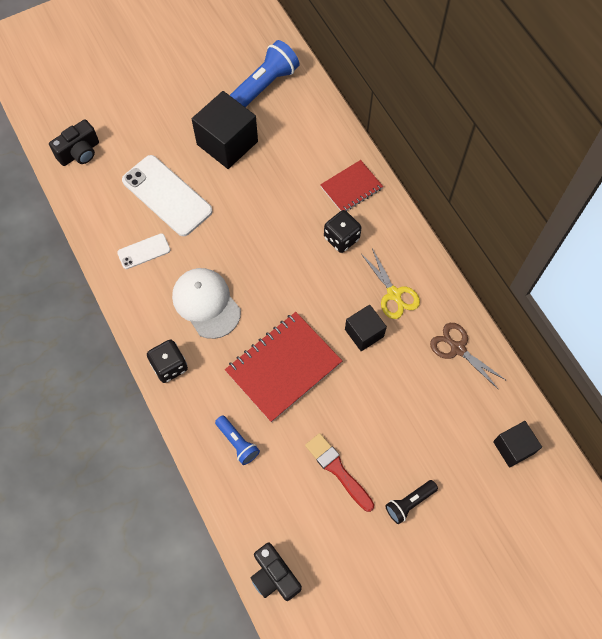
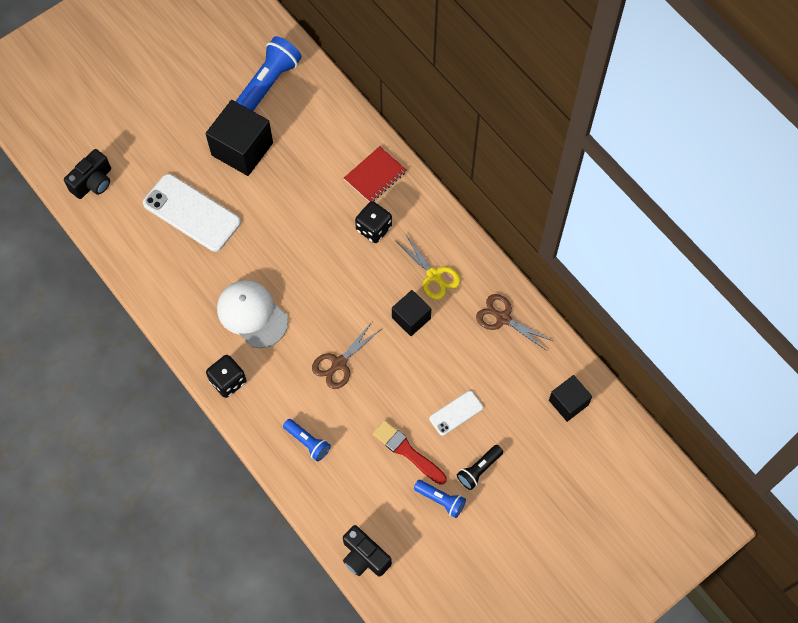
camera: 10 degrees left, 0 degrees up
(144, 251) = (180, 273): white phone -> white phone (456, 413)
(283, 367) = (338, 364): red notebook -> brown scissors
(364, 528) = (441, 500): none -> blue flashlight

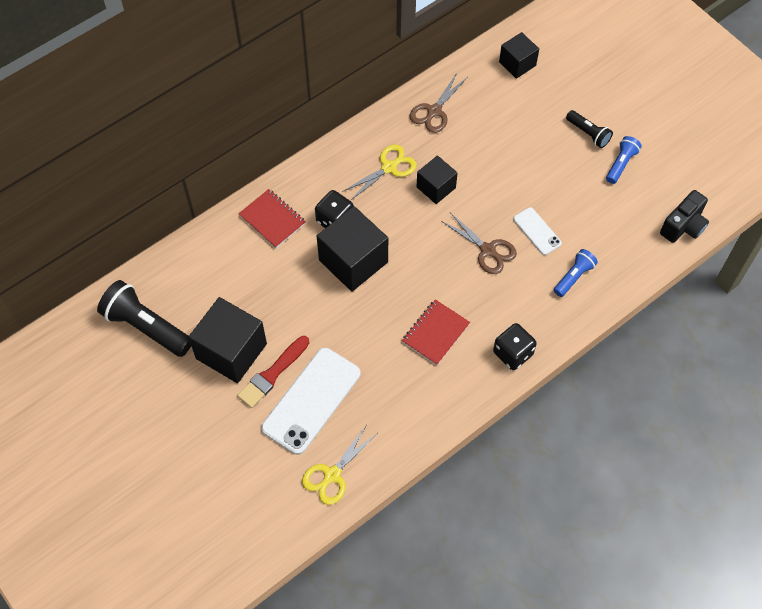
camera: 90 degrees left, 5 degrees down
(93, 182) = (267, 514): black camera -> none
(122, 230) = (332, 475): none -> yellow scissors
(252, 314) = (435, 333): white cap -> red notebook
(268, 83) = (146, 327): blue flashlight -> black flashlight
(329, 244) = (353, 261): none -> black cube
(407, 451) = (575, 191): red brush -> red brush (272, 374)
(456, 413) = (533, 151): white phone -> white phone (537, 231)

